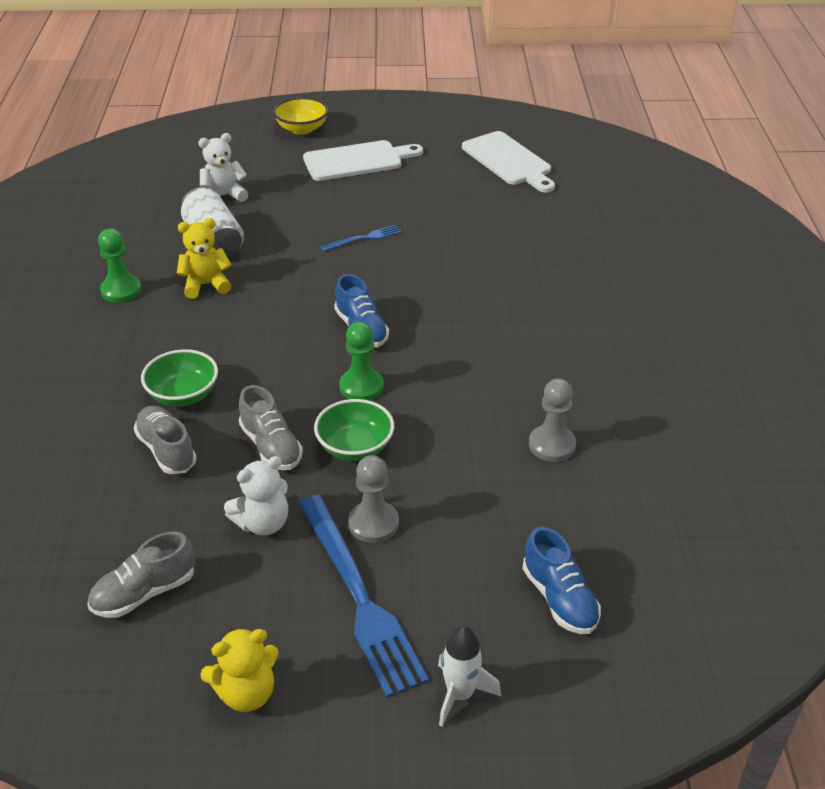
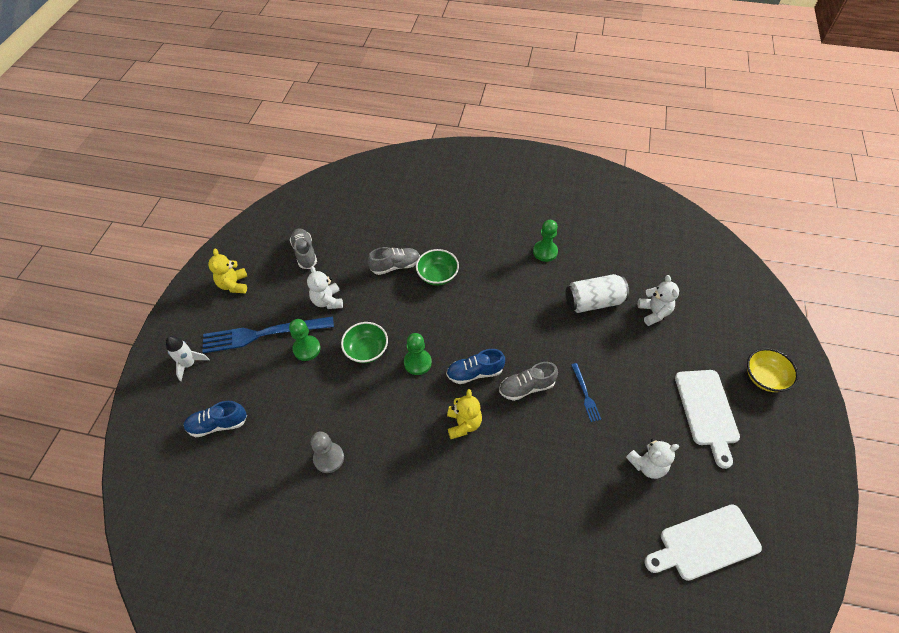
camera: 105 degrees right, 15 degrees up
(206, 285) = (542, 293): yellow teddy bear -> yellow teddy bear (463, 424)
(271, 446) = (382, 311): grey shoe -> grey shoe (526, 387)
(373, 523) = (306, 349): grey pawn -> green pawn
(439, 194) = (647, 465): none -> white teddy bear

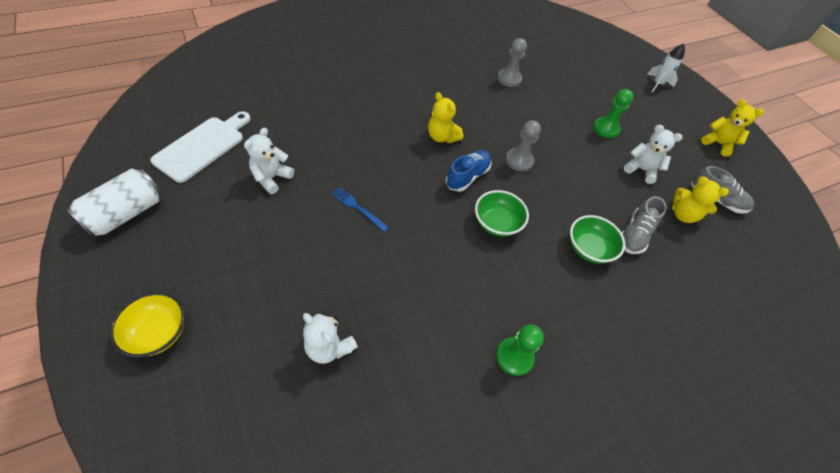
camera: 135 degrees right, 0 degrees up
(218, 424) = (593, 65): blue shoe -> none
(263, 334) = (646, 123): blue fork -> none
(344, 258) = (683, 214): none -> yellow teddy bear
(366, 350) = (565, 149): green bowl -> green bowl (497, 223)
(417, 362) = (519, 160): green pawn -> grey pawn
(526, 387) = (415, 187): grey shoe -> none
(593, 302) = (409, 317): white can -> white can (126, 213)
(707, 411) = (225, 254): white cutting board -> none

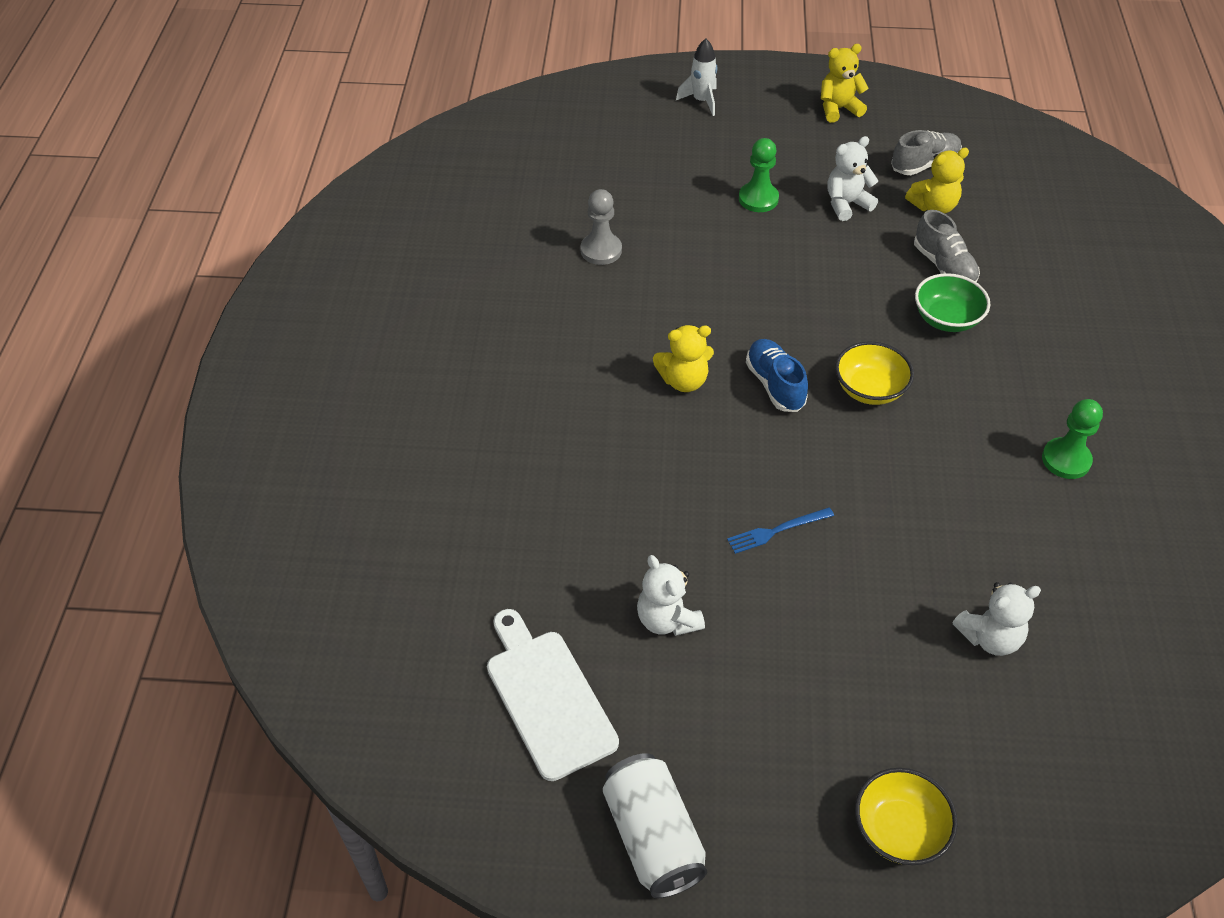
camera: 55 degrees left, 5 degrees down
(497, 223) = (869, 389): green bowl -> yellow bowl
(519, 160) = (772, 317): grey pawn -> none

